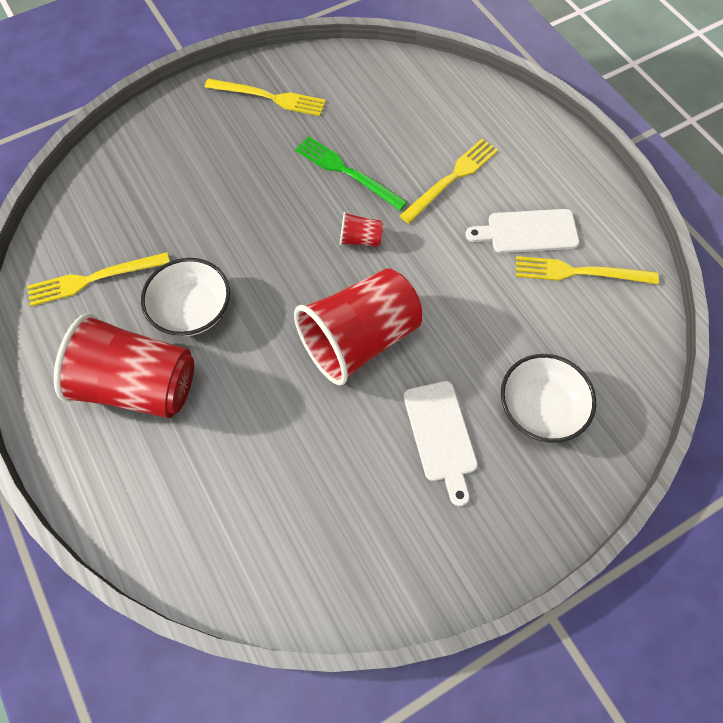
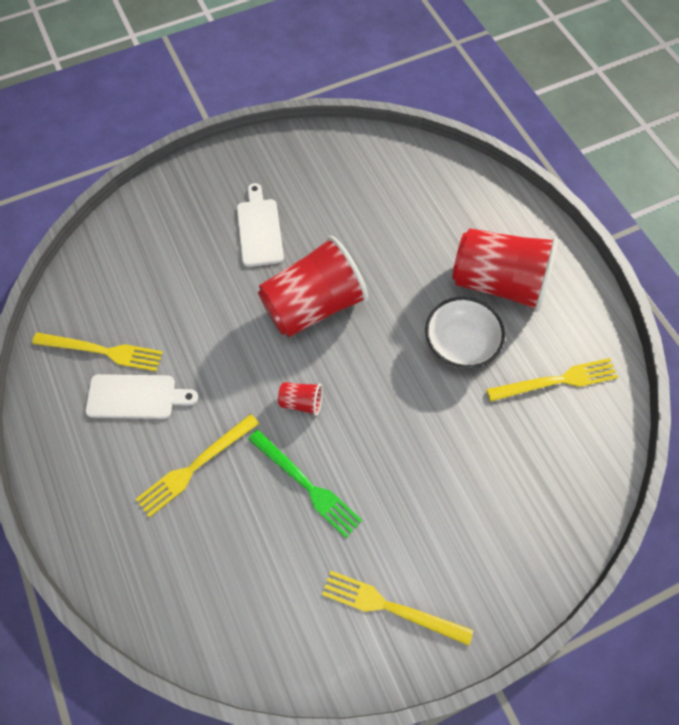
camera: 175 degrees left, 0 degrees up
(540, 408) = (177, 242): white bowl -> none

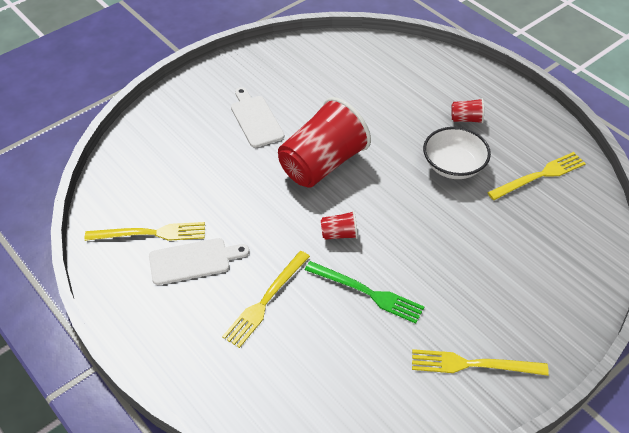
camera: 15 degrees left, 15 degrees down
(498, 283) = (466, 119): red cup -> red cup, size x0.41

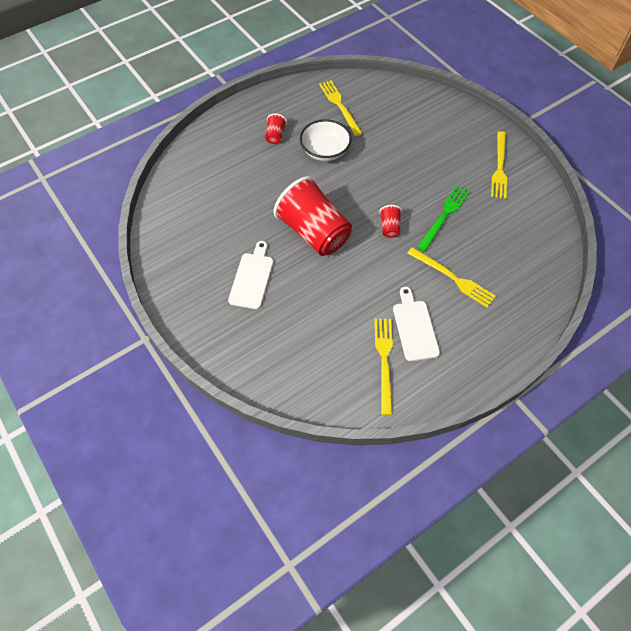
camera: 85 degrees left, 10 degrees up
(255, 119) = (252, 278): white cutting board -> white cutting board turned 120 degrees clockwise

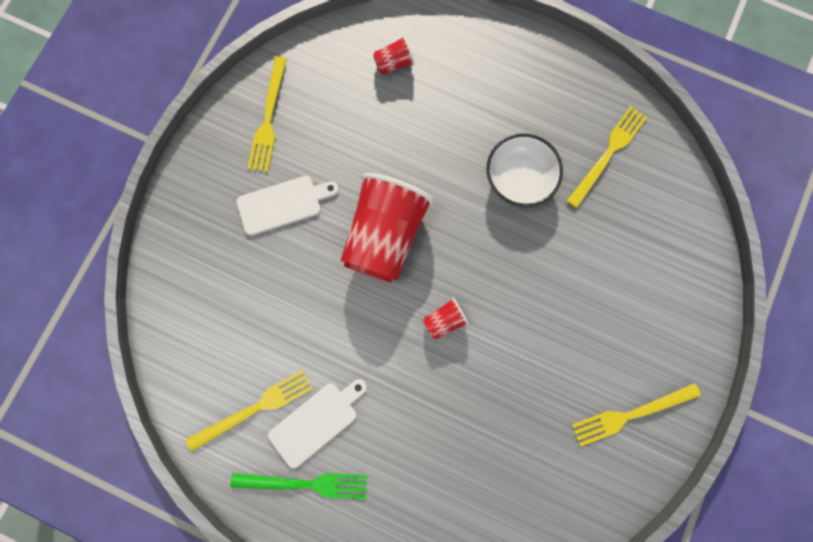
camera: 60 degrees right, 20 degrees up
(275, 136) = (506, 105): red cup -> red cup (394, 63)
(444, 216) = (502, 379): green fork -> green fork (305, 483)
(453, 278) = (411, 434): yellow fork -> yellow fork (269, 118)

